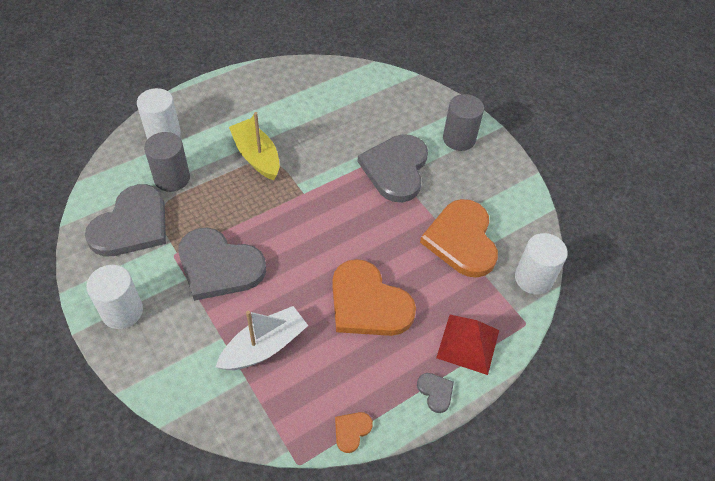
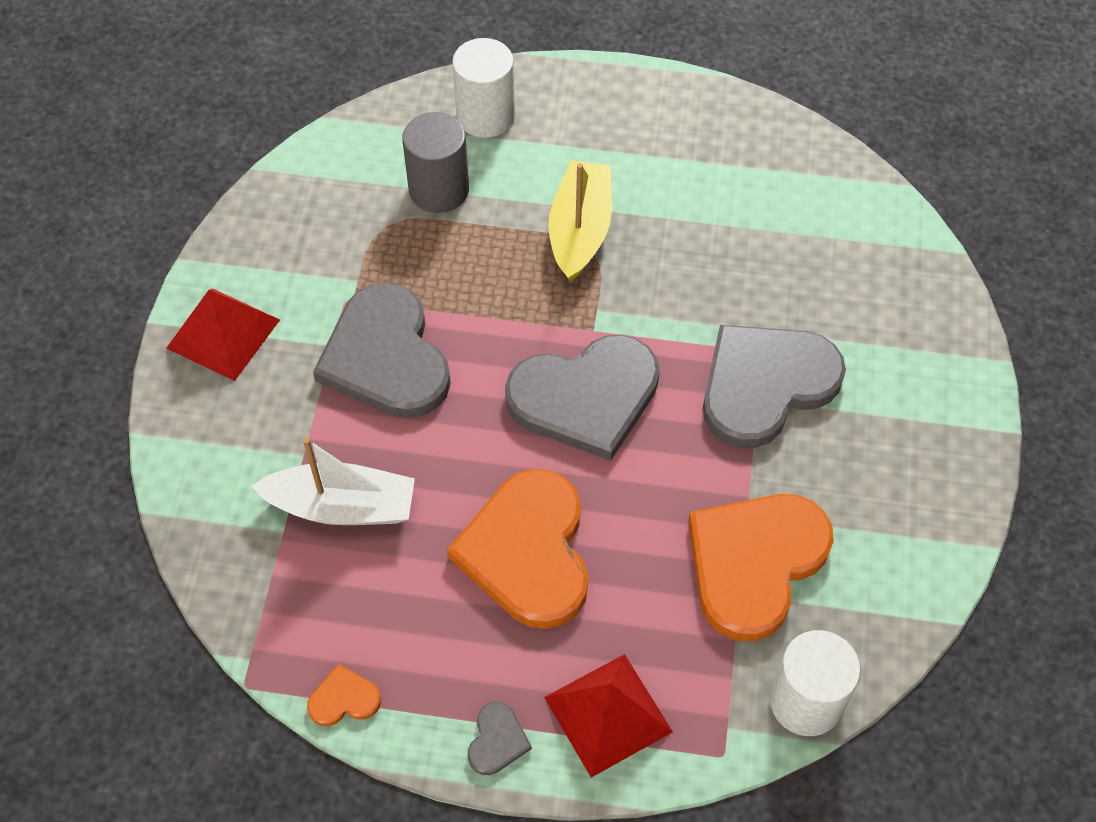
camera: 45 degrees right, 5 degrees up
(122, 311) = (223, 334): white cylinder -> red pyramid
(132, 225) = (332, 224): grey heart -> grey heart (585, 397)
(459, 139) = (919, 404): grey cylinder -> none

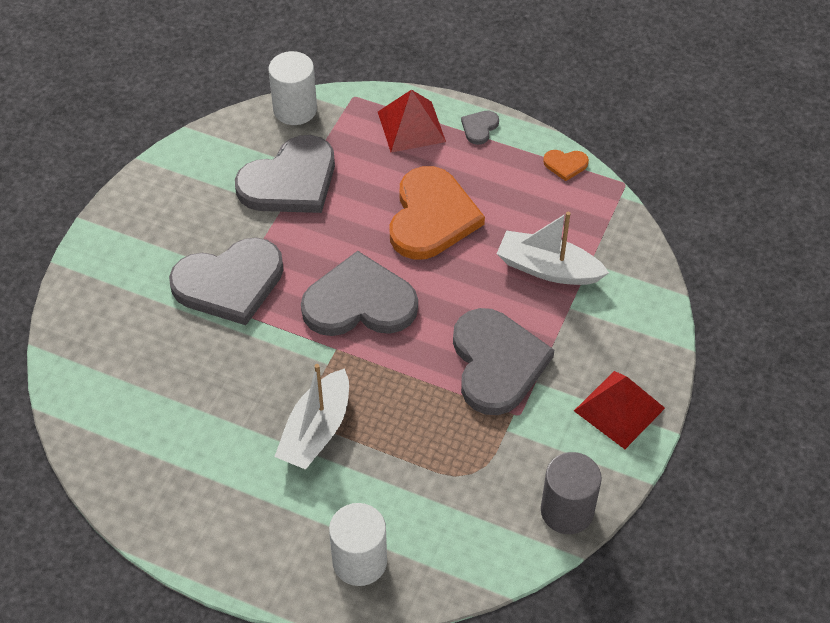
camera: 165 degrees left, 5 degrees down
(439, 190) = (421, 495): grey cylinder -> grey cylinder (567, 511)
(580, 230) = (316, 431): yellow boat -> white boat
(755, 563) = (290, 181): orange heart -> grey heart

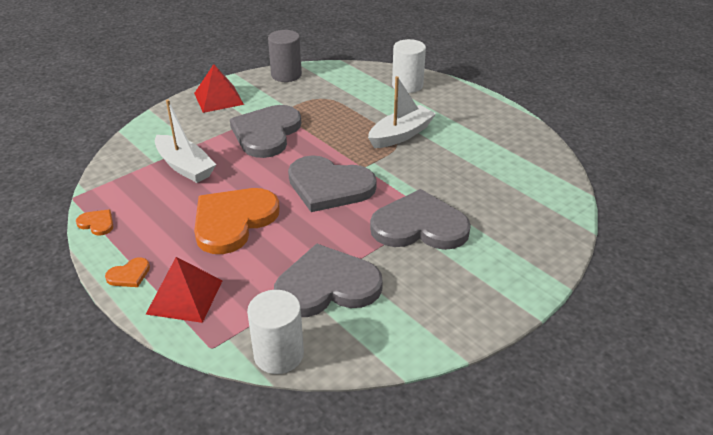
camera: 155 degrees left, 15 degrees down
(479, 127) = (129, 275): grey heart -> orange heart

